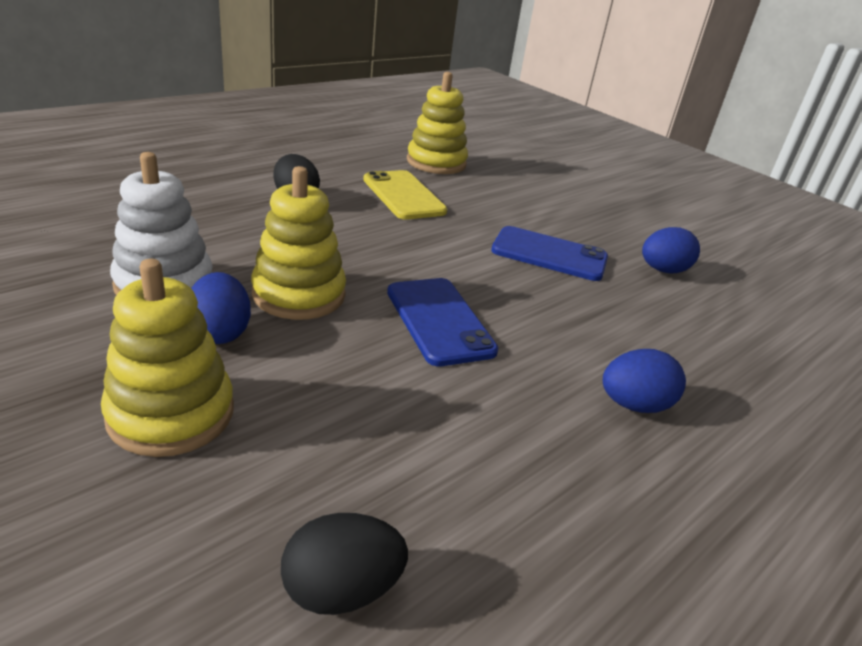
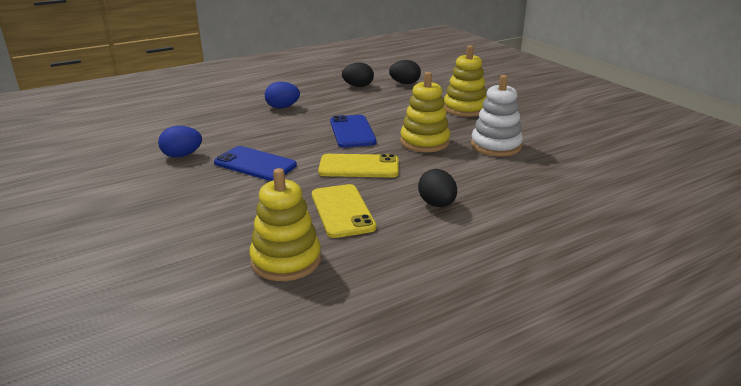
camera: 165 degrees left, 5 degrees down
(220, 332) = (458, 128): blue egg -> none
(402, 247) = (359, 167): none -> yellow phone
(504, 548) = (358, 86): none -> black egg

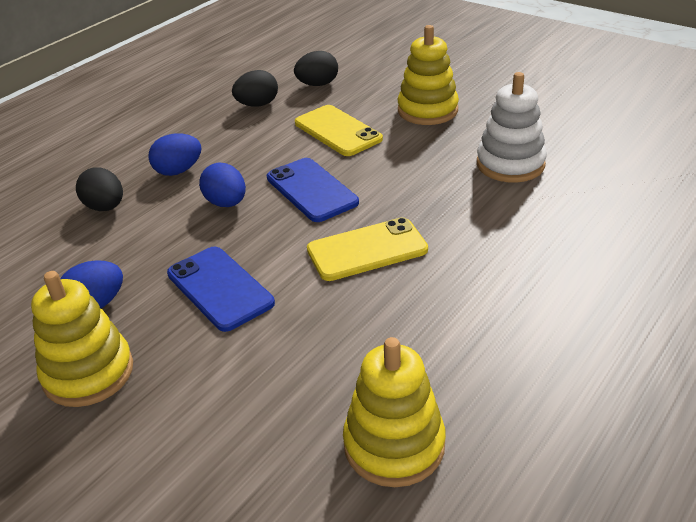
camera: 20 degrees left, 10 degrees up
(255, 164) = (220, 288): blue phone -> blue phone turned 45 degrees clockwise
(296, 127) = (226, 203): none -> blue egg
(342, 211) = (403, 334): yellow phone -> yellow phone (337, 131)
(424, 142) = (419, 182): yellow stacking toy -> yellow stacking toy (88, 373)
(437, 204) = (511, 284): black egg -> black egg (105, 207)

